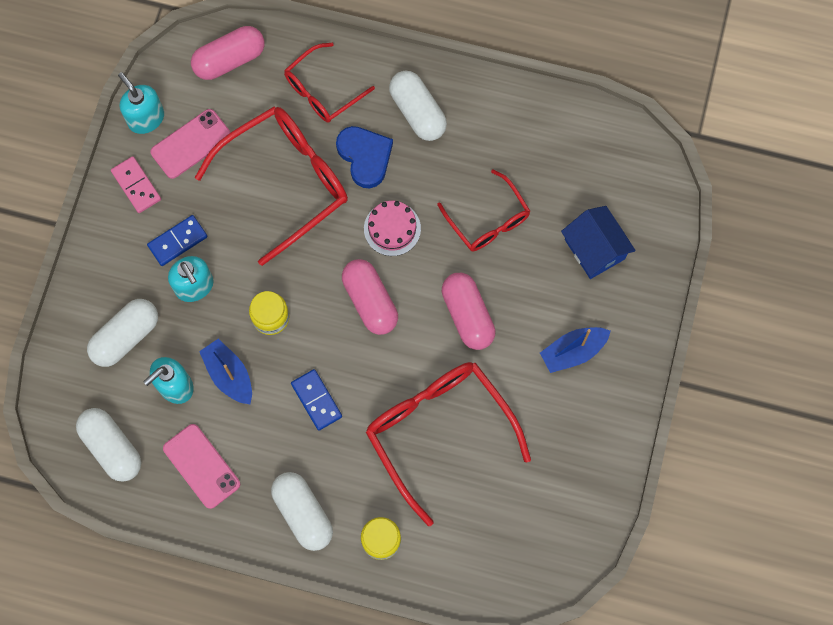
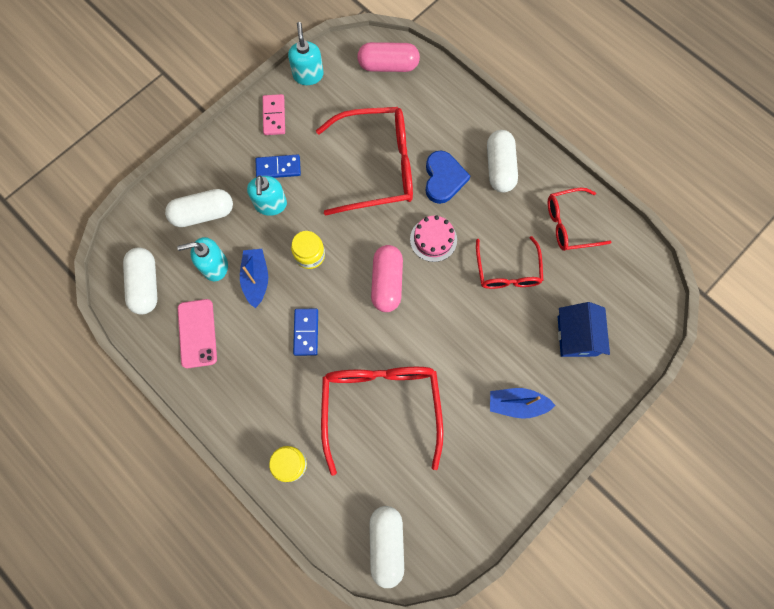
camera: 30 degrees right, 0 degrees up
(191, 144) = (328, 107): pink phone -> none
(303, 513) = (246, 410): white capsule -> white capsule (386, 544)
(322, 91) = (440, 118): red glasses -> red glasses (569, 224)
(467, 315) = (452, 332): pink capsule -> none

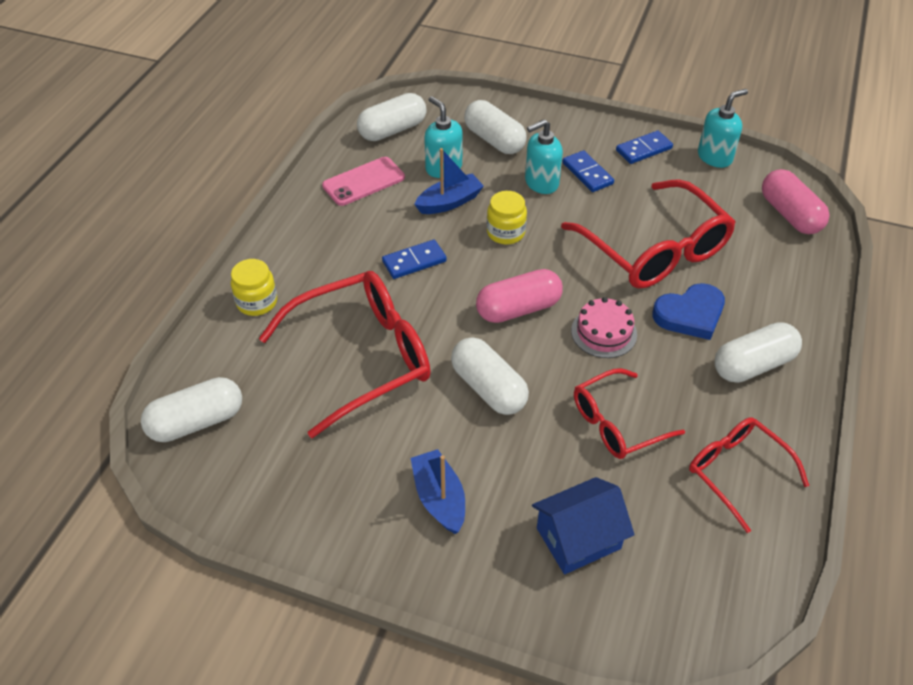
camera: 65 degrees right, 25 degrees down
(274, 116) = (644, 149): pink domino -> blue domino
(446, 335) = (488, 388): none -> white capsule

